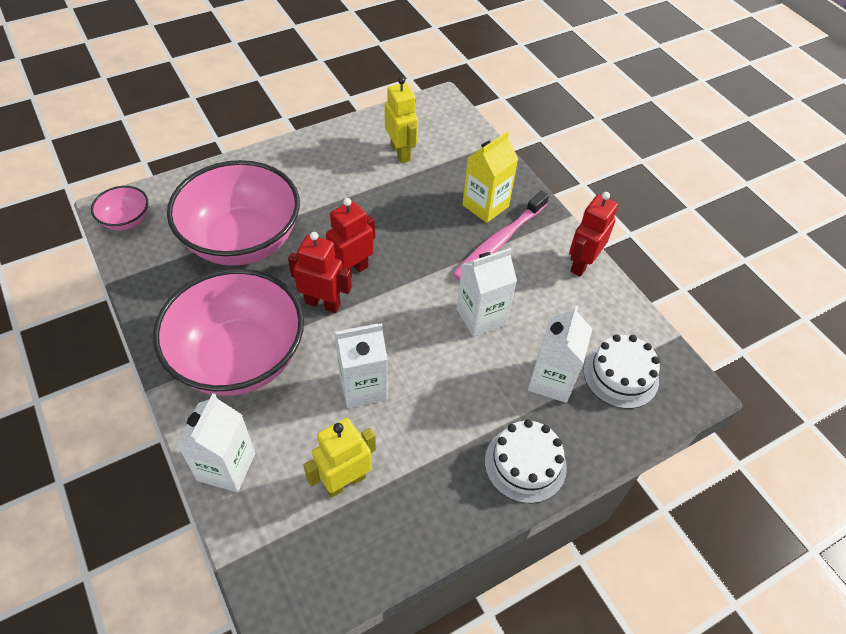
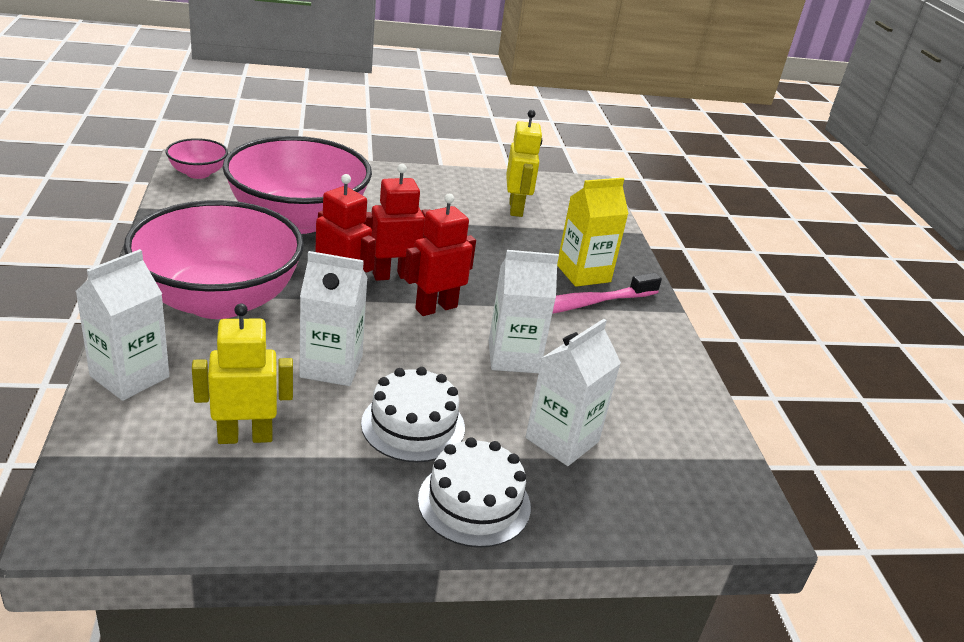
camera: 20 degrees right, 20 degrees down
(582, 264) = (670, 354): red robot -> red robot (436, 308)
(620, 375) = (657, 467): white cake -> white cake (413, 425)

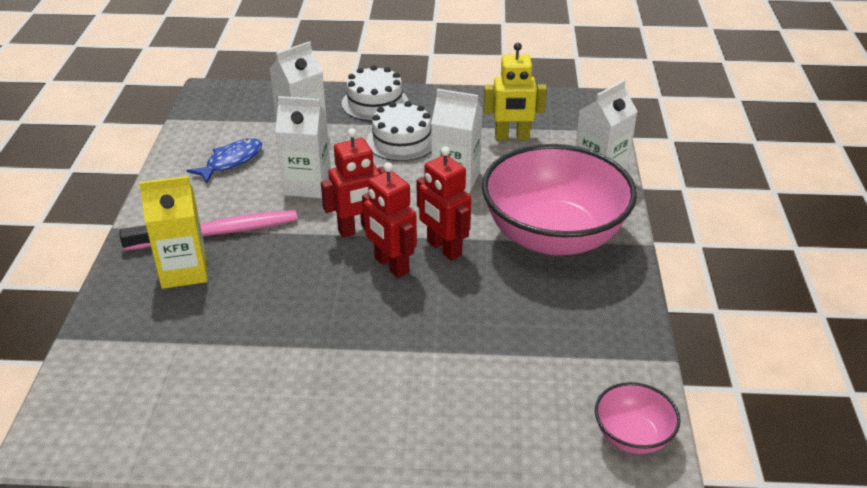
camera: 165 degrees left, 5 degrees up
(298, 219) = (490, 345): pink bowl -> none
(393, 275) = (391, 265): red robot -> red robot turned 60 degrees clockwise
(516, 208) = (201, 379): yellow robot -> none
(624, 388) = (231, 161): none -> blue fish

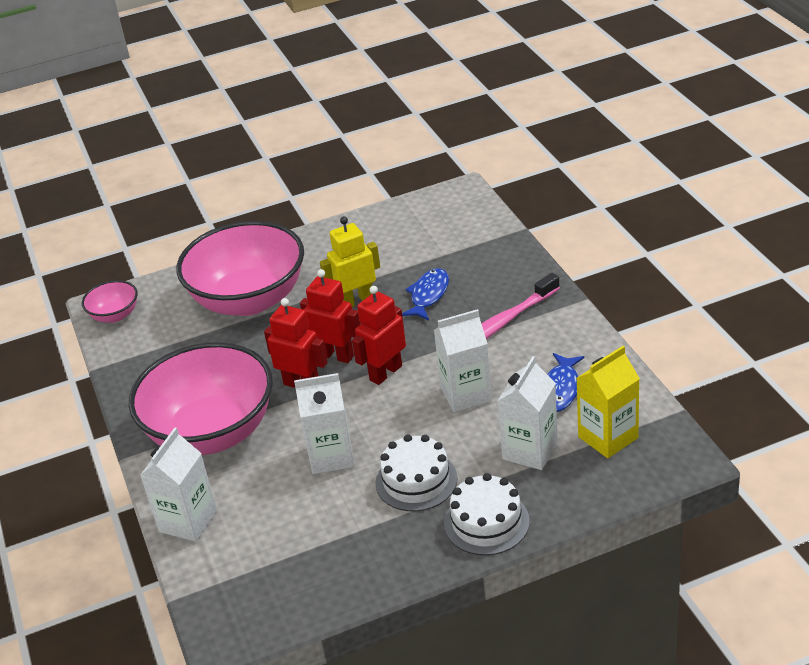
camera: 160 degrees right, 0 degrees up
(184, 271) = (491, 292): yellow carton -> yellow carton (608, 437)
(245, 295) = (428, 295): none -> blue fish
(444, 380) = (249, 300): none -> pink bowl
(512, 137) = (300, 534): yellow robot -> yellow robot (356, 301)

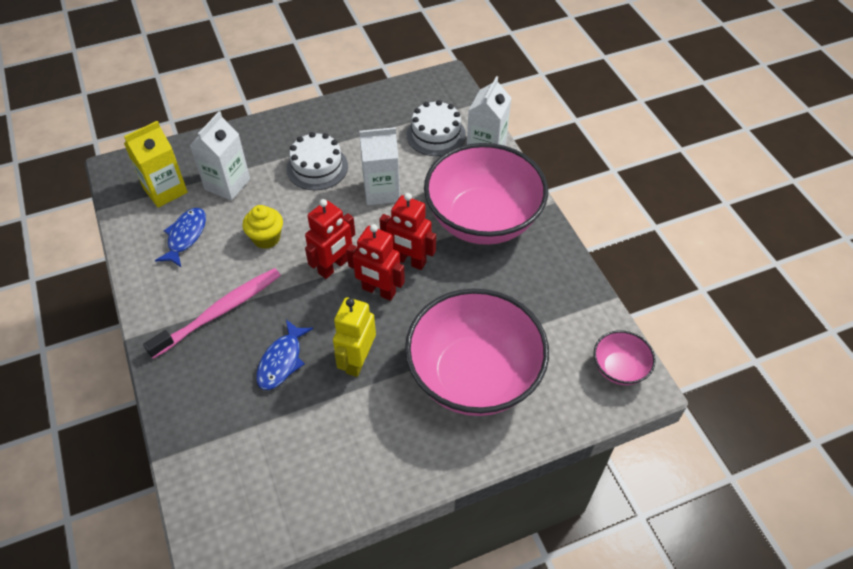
camera: 175 degrees right, 15 degrees up
(356, 301) = (357, 361): yellow robot -> yellow robot turned 135 degrees clockwise
(466, 394) = (266, 238): white carton -> yellow cupcake
(486, 522) = (272, 135): white cake -> white cake (436, 135)

